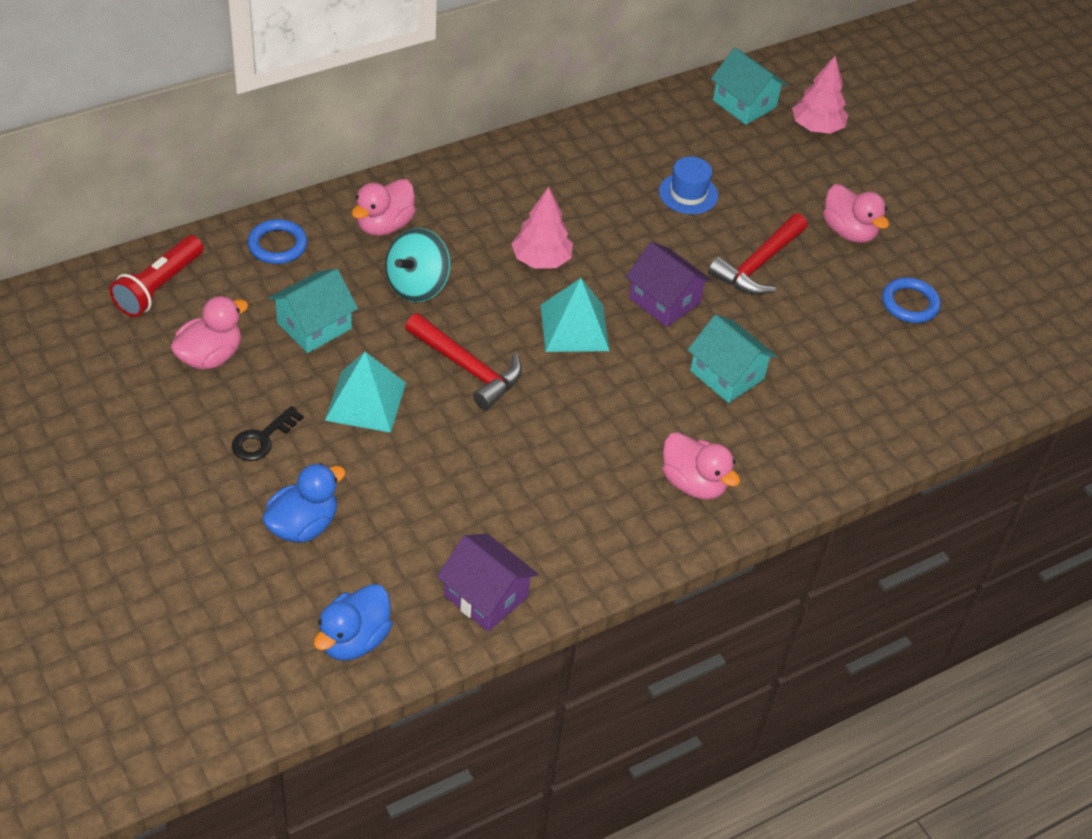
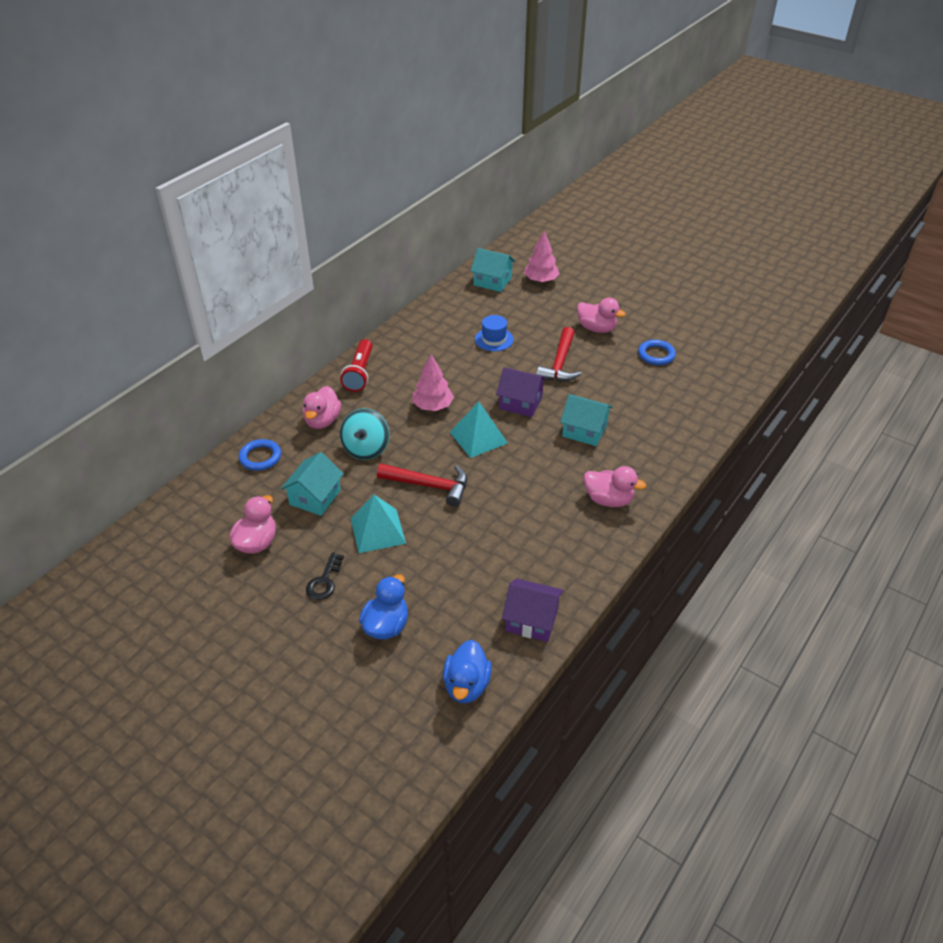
camera: 20 degrees left, 5 degrees down
(159, 287) = (195, 512): red flashlight -> red flashlight (359, 373)

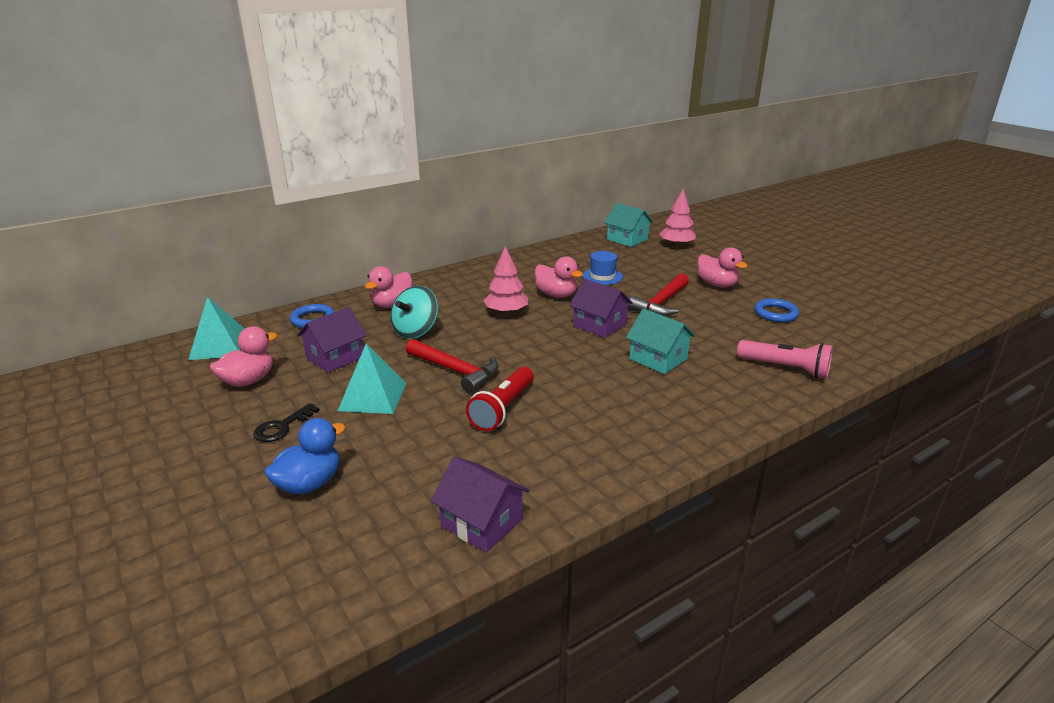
camera: 20 degrees right, 15 degrees down
(315, 497) = (335, 357): turquoise house -> purple house
(359, 373) = (454, 279): red flashlight -> red flashlight (503, 409)
(466, 685) = (349, 573): blue duck -> none
(478, 437) = (536, 343): turquoise pyramid -> turquoise pyramid (219, 345)
(608, 500) = (652, 424): pink duck -> pink duck (556, 295)
(683, 417) = (785, 368): none -> pink flashlight

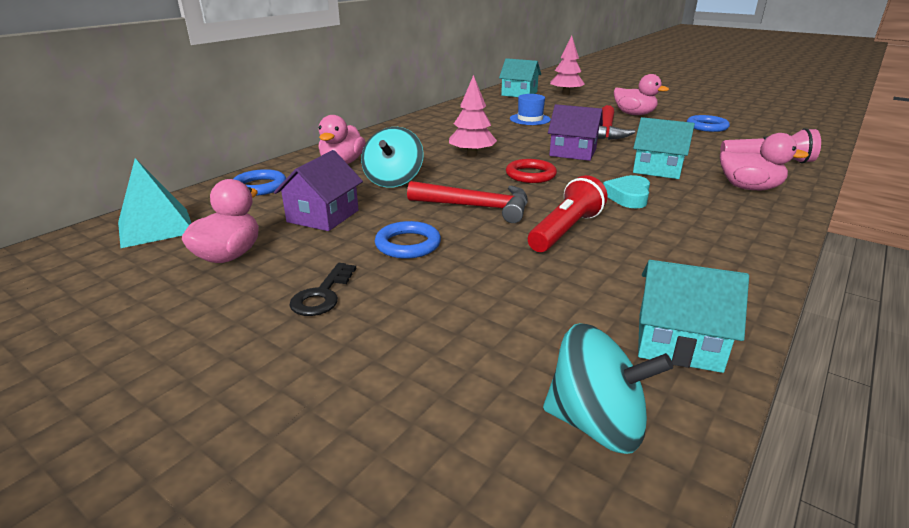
camera: 20 degrees left, 0 degrees up
(309, 483) = (423, 350): blue duck -> none
(365, 561) = (596, 424): none -> turquoise spinning top
(373, 396) = (408, 244): turquoise pyramid -> blue ring
(481, 523) = (678, 342): purple house -> turquoise house
(503, 409) = (565, 231): red flashlight -> red flashlight turned 150 degrees counterclockwise
(534, 345) = (530, 175): none -> red ring
(556, 295) = (504, 136): pink duck -> pink duck (749, 188)
(594, 385) = (628, 197): none -> turquoise heart

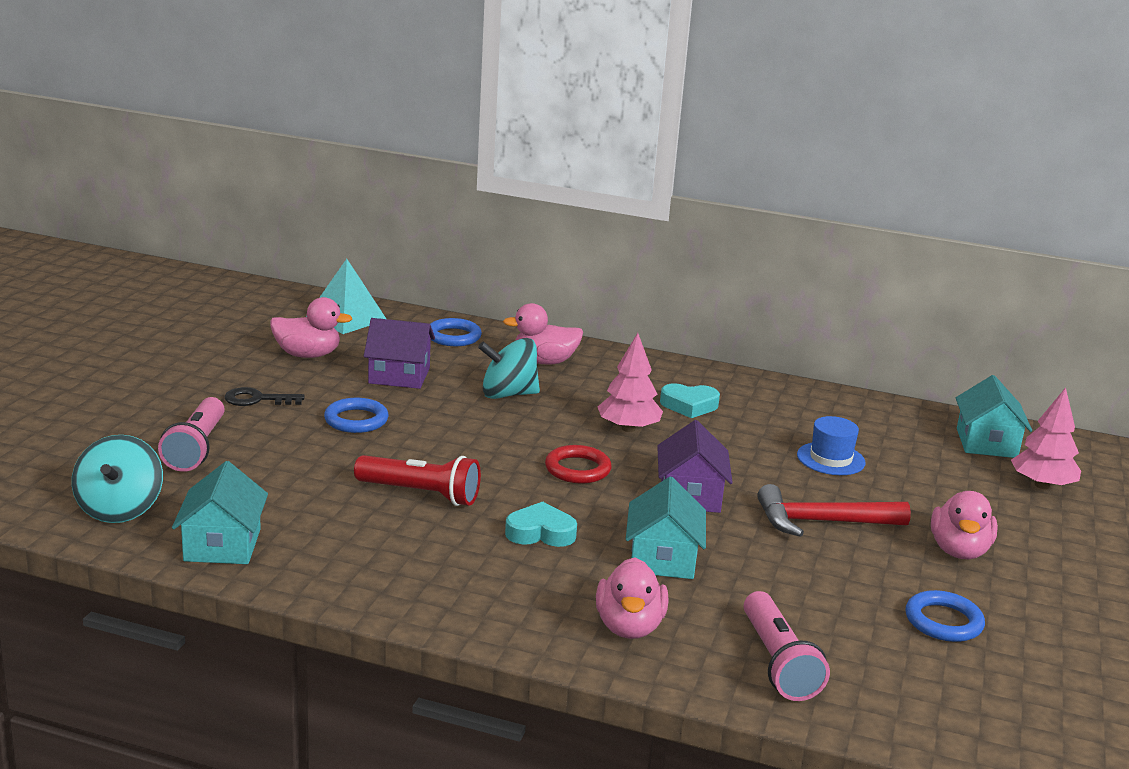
camera: 70 degrees right, 5 degrees down
(434, 347) = (196, 448): none -> pink flashlight
(445, 136) = (689, 405): none -> turquoise heart
(477, 207) = (459, 444): red hammer -> none

